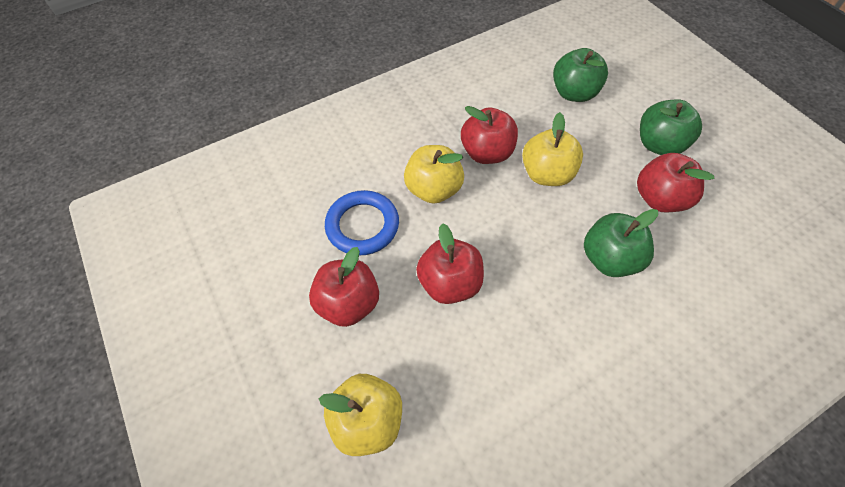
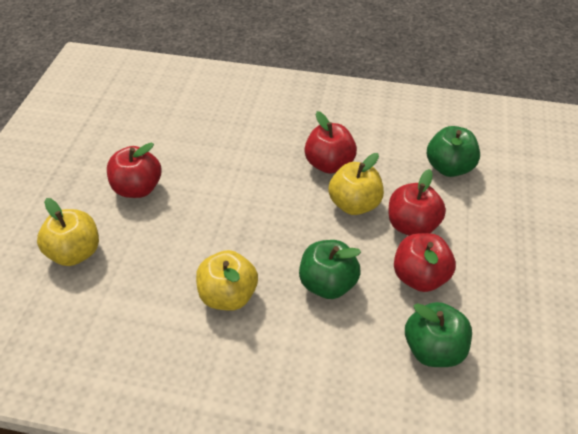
camera: 40 degrees right, 10 degrees down
(362, 225) = (196, 153): blue ring -> none
(434, 189) = (265, 162): yellow apple -> yellow apple (228, 295)
(450, 283) = (206, 220): red apple -> red apple (412, 225)
(659, 145) = (471, 244): green apple -> green apple (433, 349)

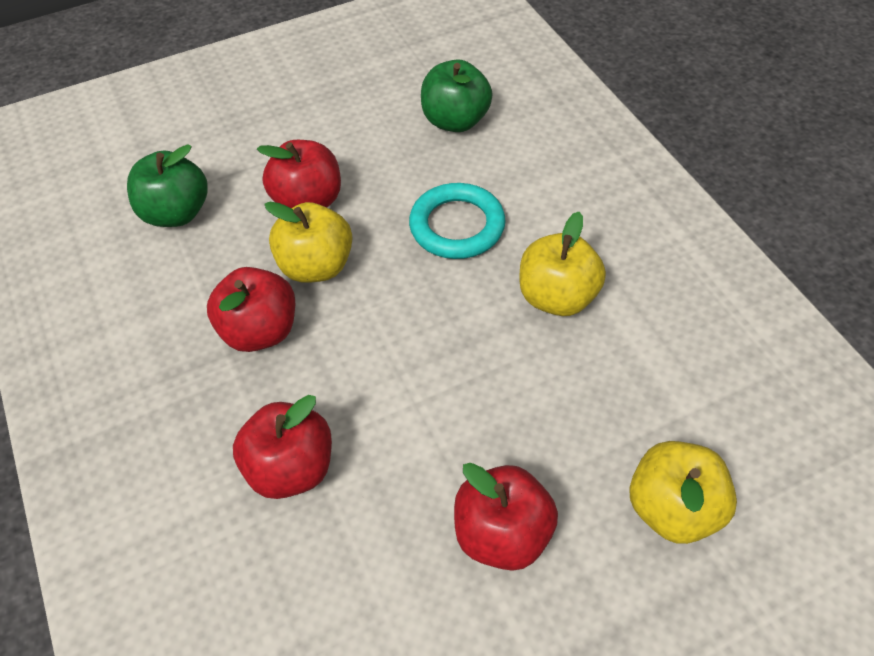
camera: 125 degrees left, 5 degrees up
(327, 284) = (457, 226): green apple -> turquoise ring
(419, 277) = (378, 164): red apple -> red apple (291, 468)

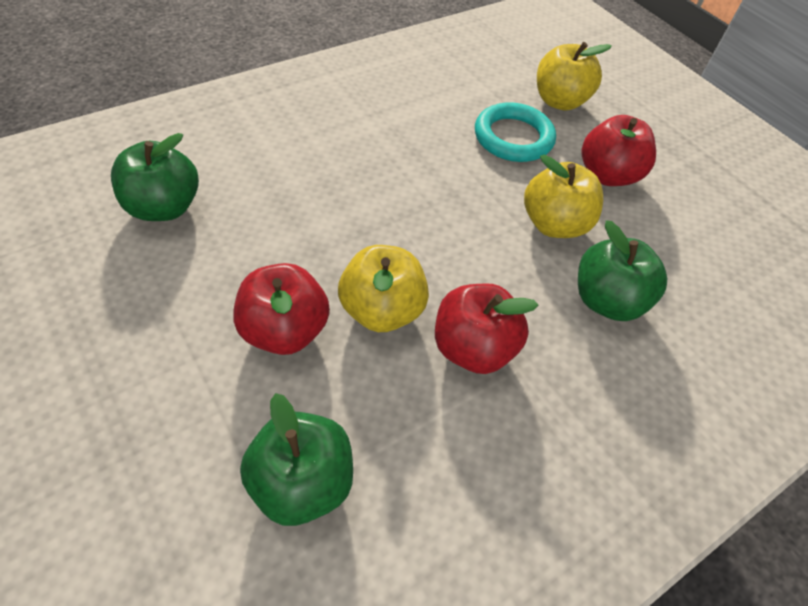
camera: 105 degrees left, 0 degrees up
(291, 468) = (606, 300): red apple -> green apple
(457, 226) = (322, 203): turquoise ring -> turquoise ring (513, 137)
(557, 297) = (400, 142): yellow apple -> yellow apple (554, 224)

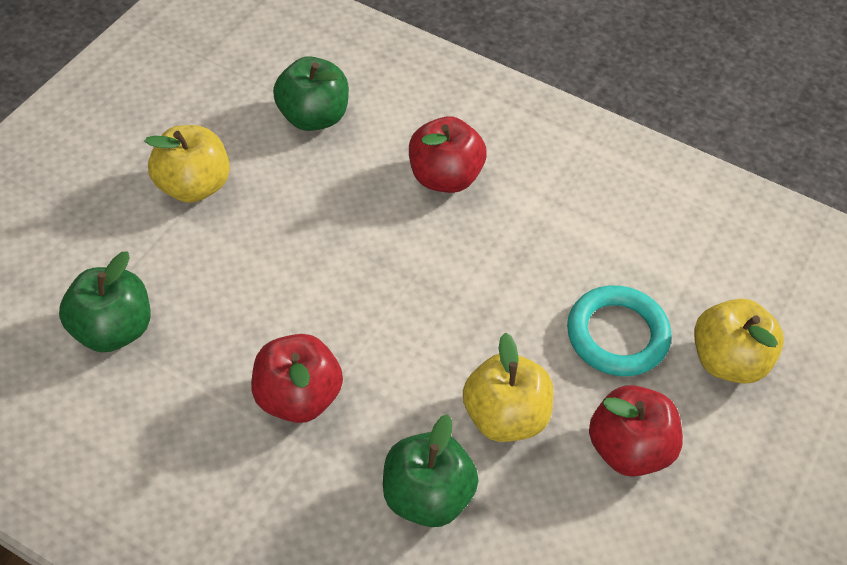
camera: 65 degrees right, 0 degrees up
(285, 330) = (238, 256): red apple -> red apple (444, 177)
(382, 310) = (298, 313): yellow apple -> yellow apple (193, 186)

